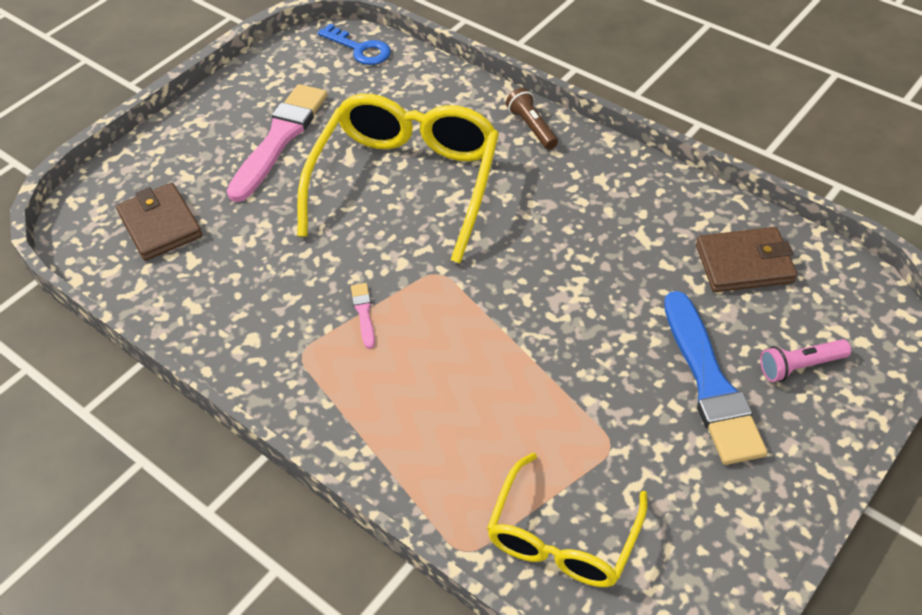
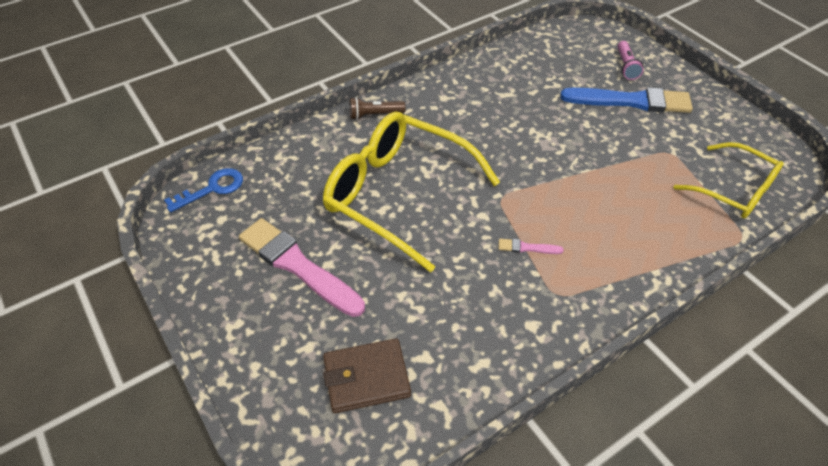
camera: 75 degrees left, 0 degrees up
(744, 264) = (543, 62): brown wallet -> none

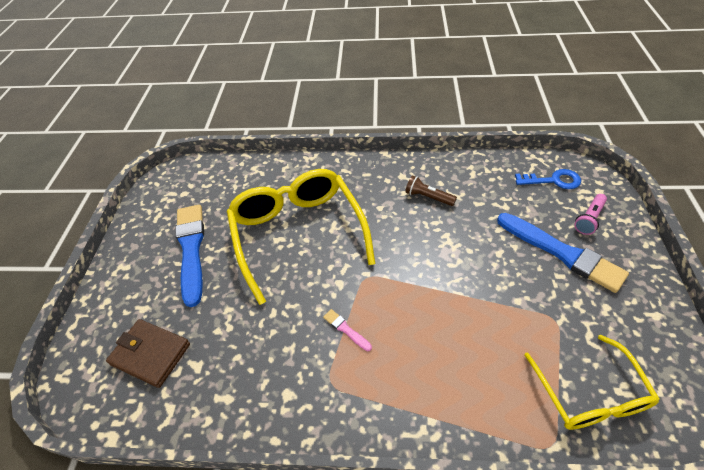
camera: 40 degrees right, 0 degrees up
(212, 189) = (198, 171): blue key -> blue key (553, 180)
(298, 266) = (191, 249): pink brush -> blue brush
(375, 115) = (340, 167): brown flashlight -> brown flashlight (428, 197)

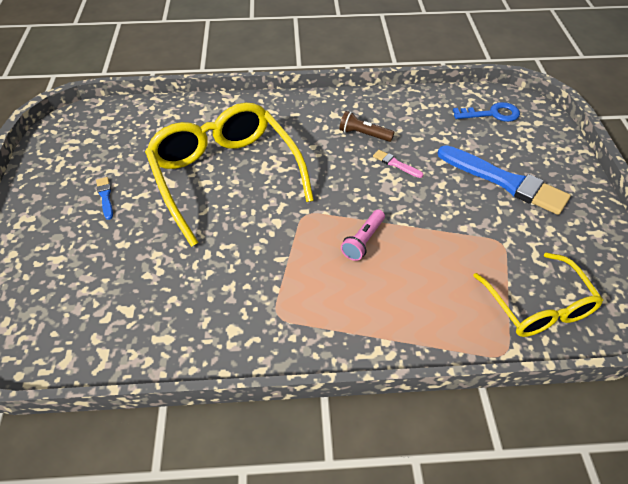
camera: 10 degrees left, 0 degrees up
(151, 354) = (73, 302): brown wallet -> none
(191, 249) = (105, 197): blue brush -> blue brush, size x0.42
(346, 329) = (288, 265): pink brush -> pink brush (396, 164)
(589, 219) = (529, 149): pink flashlight -> pink flashlight (363, 241)

